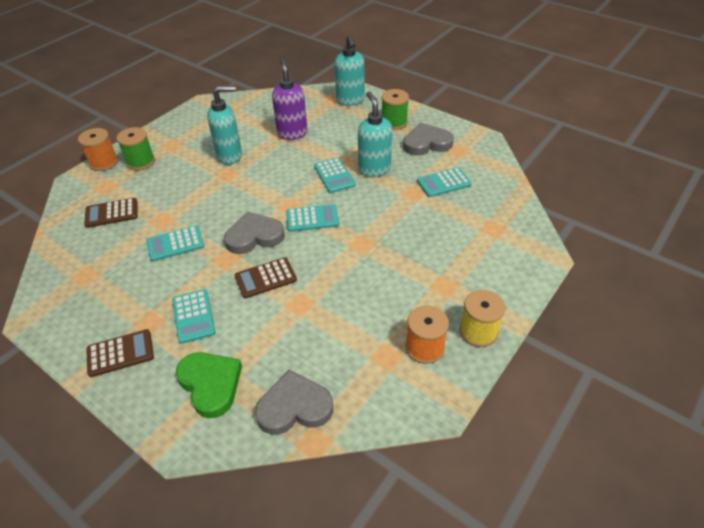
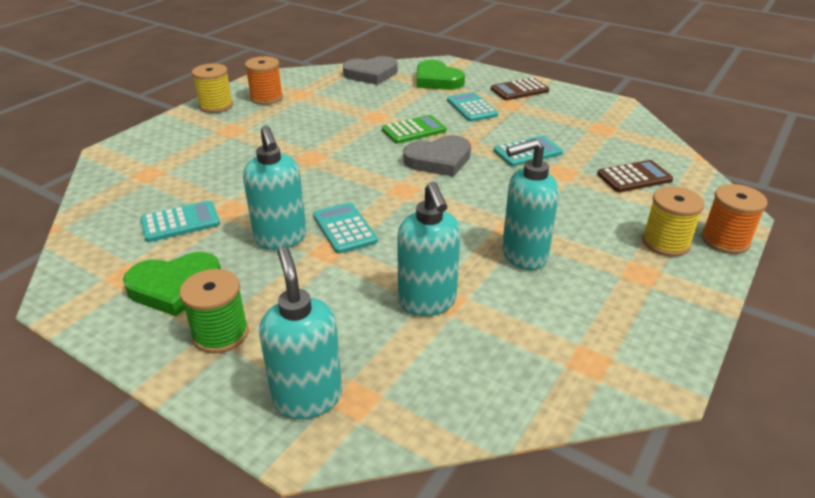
camera: 175 degrees right, 10 degrees down
(140, 162) = (665, 243): green spool -> yellow spool
(265, 278) = (414, 130): brown calculator -> green calculator
(292, 133) = (427, 302): purple soap dispenser -> turquoise soap dispenser
(312, 218) = (372, 178): turquoise calculator -> none
(426, 143) = (175, 287): grey heart -> green heart

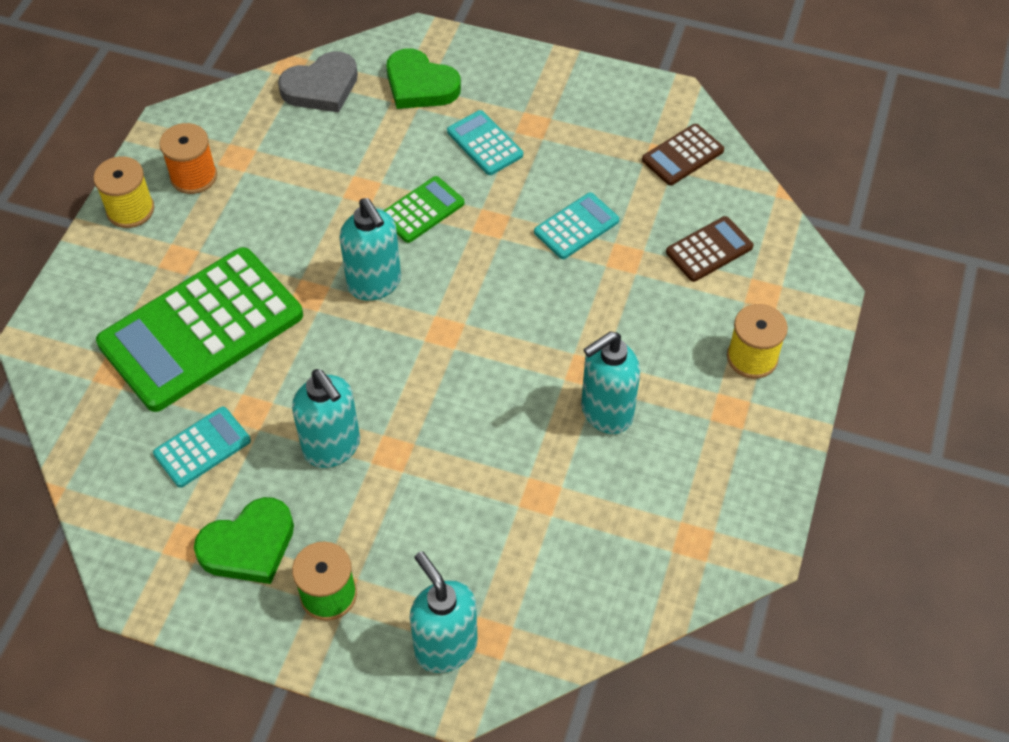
camera: 15 degrees left, 20 degrees up
(223, 163) = (201, 329): none -> green calculator
(344, 228) = (398, 414): turquoise calculator -> none
(427, 302) = (522, 503): turquoise soap dispenser -> turquoise soap dispenser (375, 284)
(439, 160) = (471, 266): grey heart -> none
(519, 90) = (539, 88): brown calculator -> brown calculator (682, 155)
(725, 240) = (813, 339): orange spool -> none

